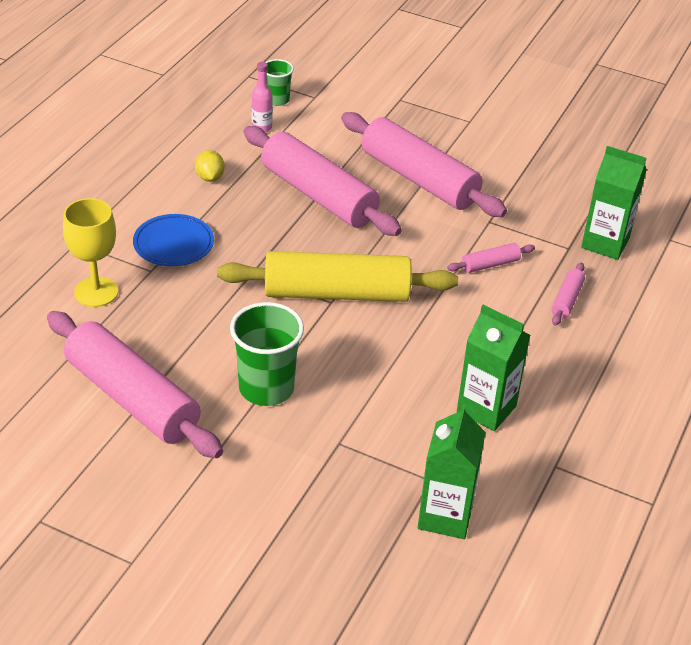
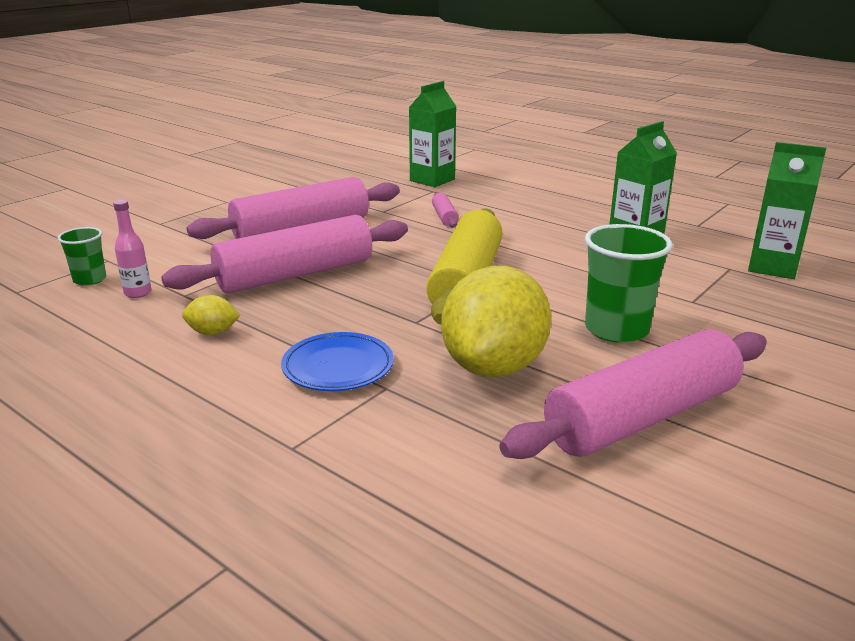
camera: 75 degrees left, 15 degrees down
(96, 292) = (418, 435): yellow goblet -> none
(189, 320) = (494, 366): none -> yellow lemon
(566, 300) = (499, 199): pink rolling pin -> none

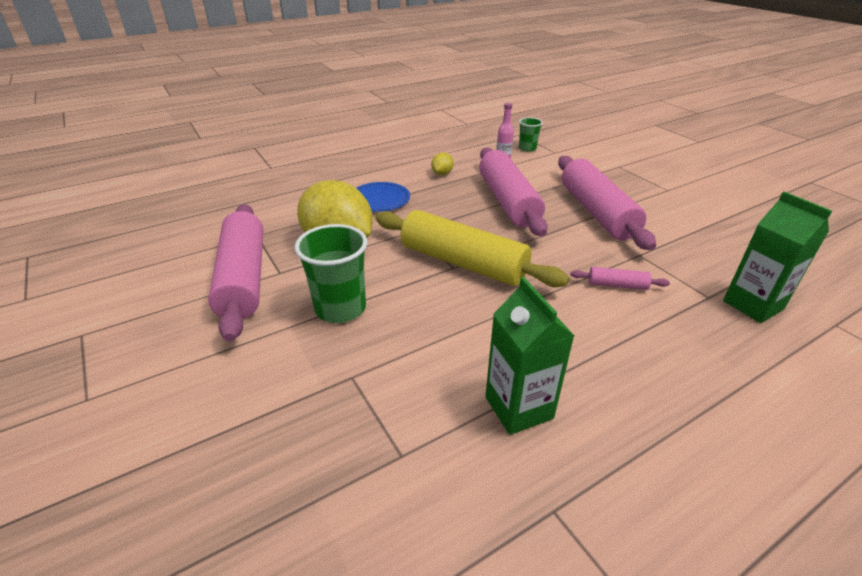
camera: 110 degrees right, 10 degrees up
(772, 267) = (379, 505): green carton -> none

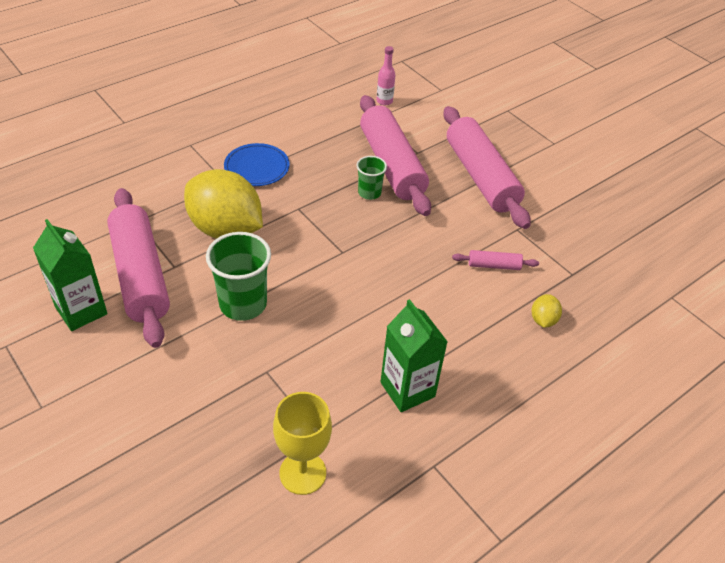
camera: 10 degrees left, 10 degrees up
(373, 506) = (302, 473): none -> yellow goblet
(442, 174) = (319, 126): yellow lemon -> yellow lemon (543, 320)
(463, 263) = (351, 246): yellow rolling pin -> none
(527, 148) = (410, 84): green cup -> green cup (369, 193)
(753, 305) = (608, 281): green carton -> green carton (81, 310)

